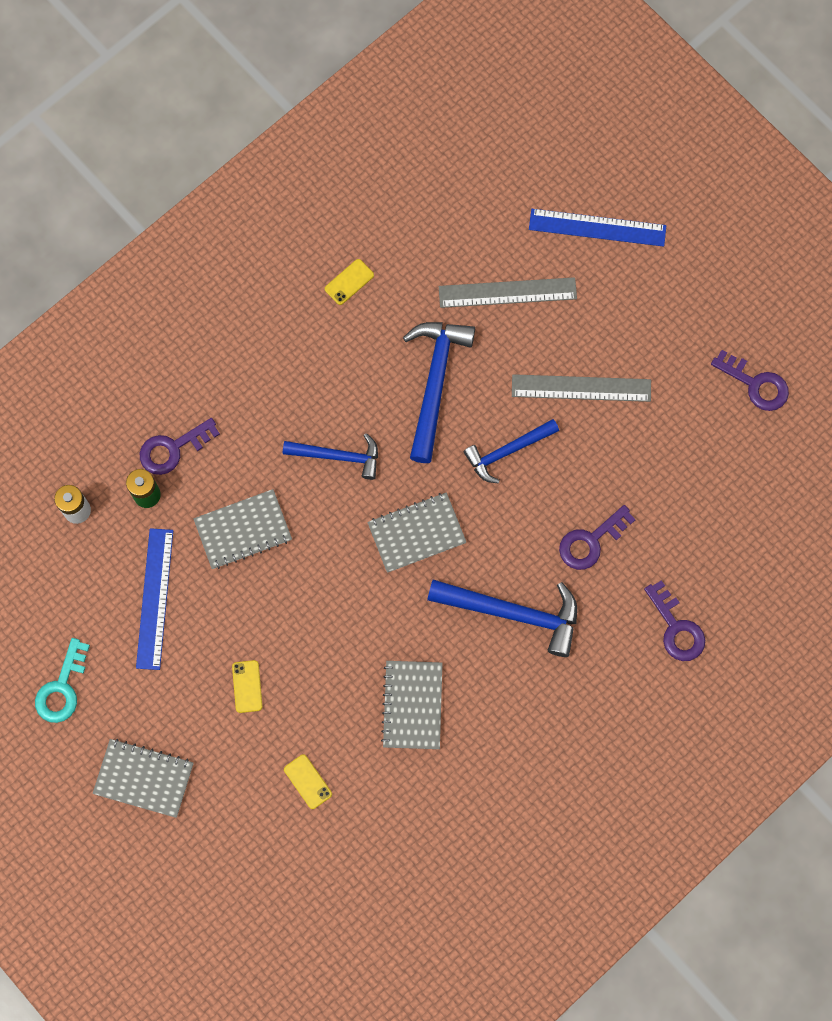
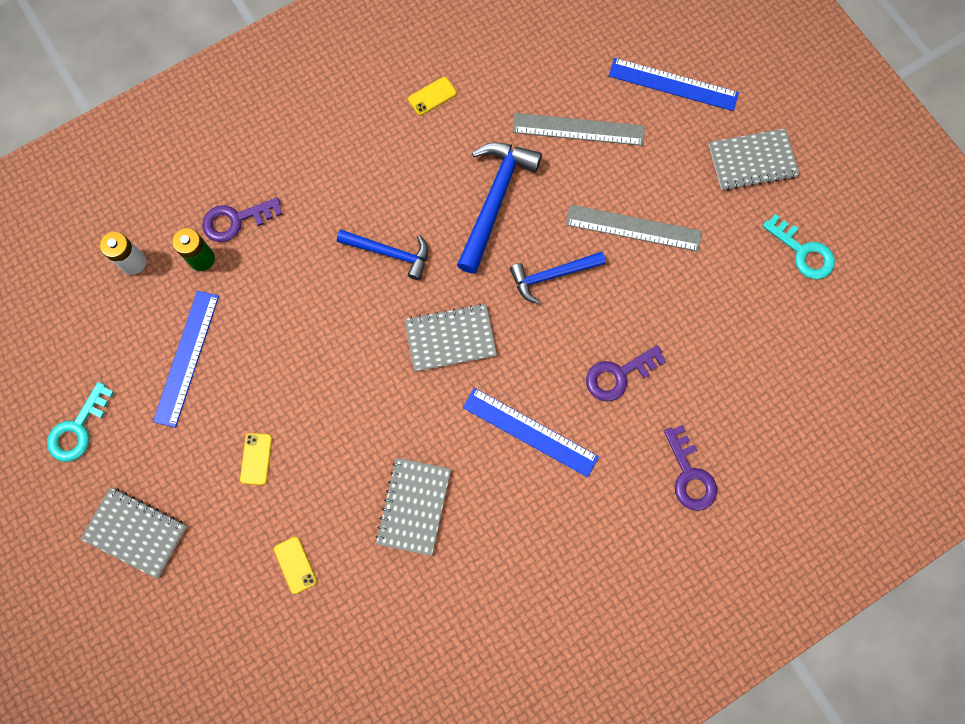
camera: 10 degrees right, 0 degrees up
(243, 530) = (285, 307): grey notebook -> grey notebook (752, 161)
(513, 613) = (530, 432): blue hammer -> blue ruler
(755, 384) = (803, 252): purple key -> turquoise key

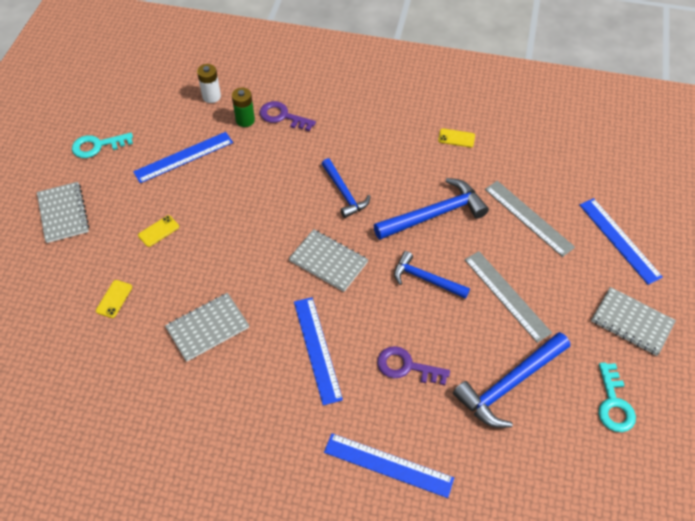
camera: 45 degrees right, 20 degrees down
(689, 475) = (388, 465): purple key -> blue ruler
(713, 311) = (510, 384): none -> blue hammer

